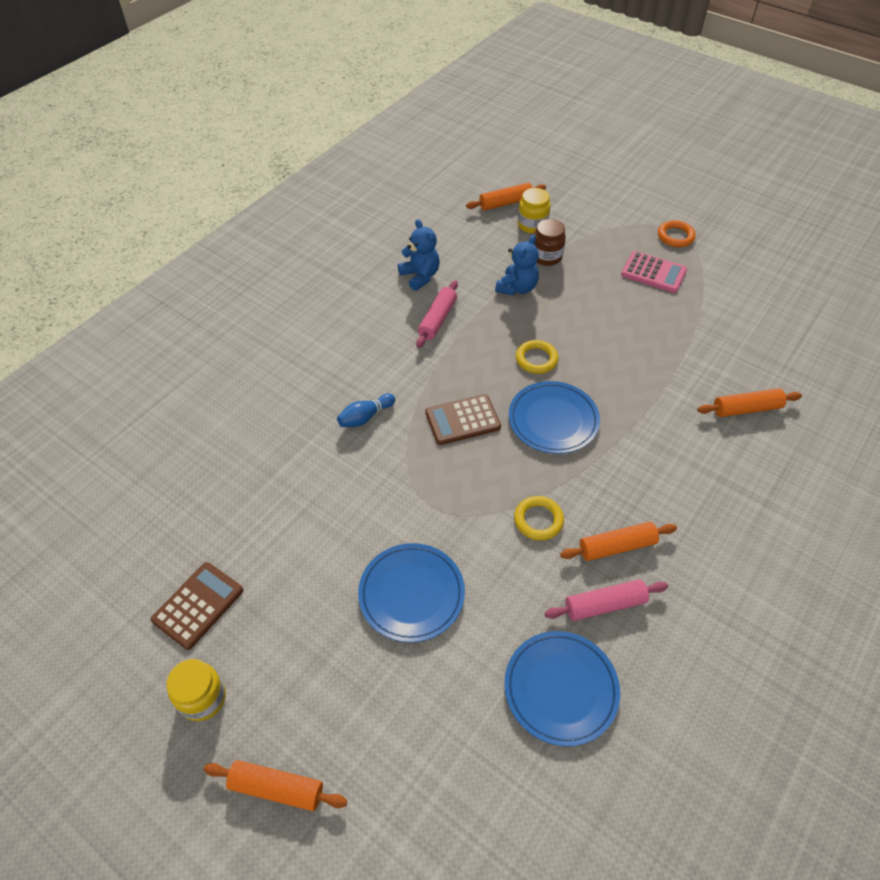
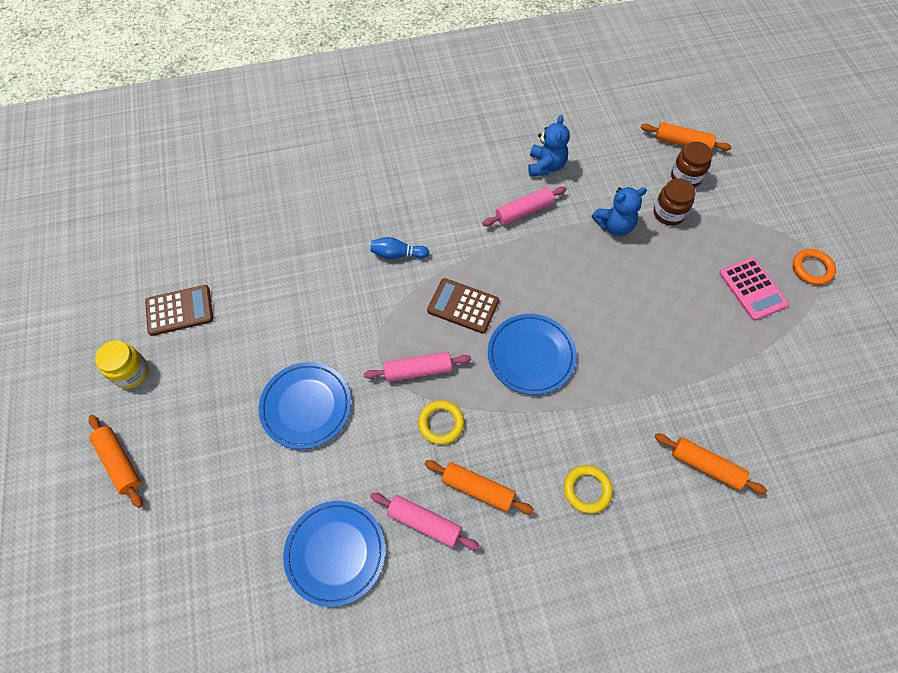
camera: 40 degrees right, 10 degrees up
(477, 494) = (418, 370): none -> pink rolling pin
(532, 225) = (685, 177): yellow jar -> brown jar
(536, 359) = (568, 297): yellow ring -> yellow ring (587, 490)

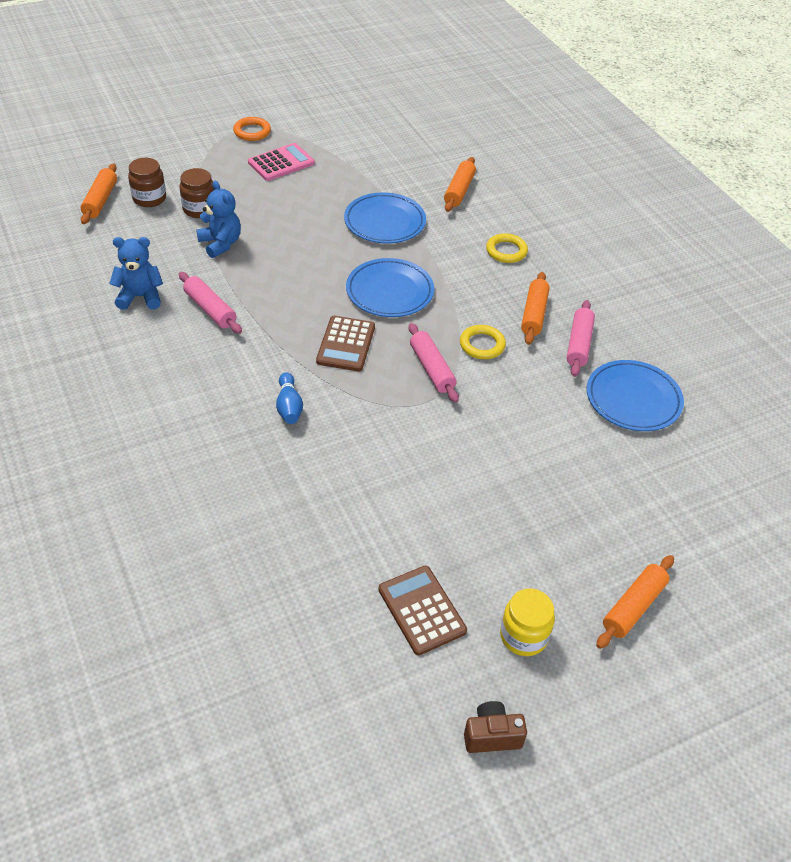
camera: 105 degrees left, 15 degrees down
(72, 332) = (491, 735): none -> brown camera
(306, 406) = (503, 450): blue plate -> blue plate (384, 222)

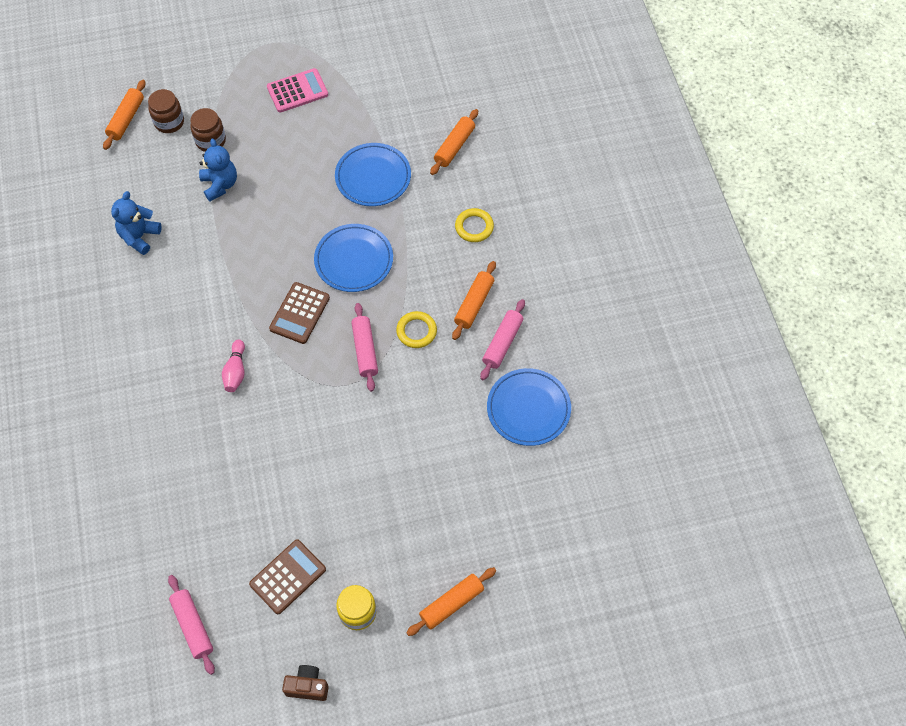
camera: 15 degrees right, 15 degrees up
(140, 297) = (139, 237): blue teddy bear -> blue teddy bear turned 75 degrees counterclockwise
(210, 309) = (195, 259): pink rolling pin -> pink rolling pin (193, 626)
(252, 132) = (280, 47): orange ring -> none
(289, 406) = (236, 371): blue bowling pin -> pink bowling pin
(421, 610) = (287, 576): brown calculator -> brown calculator turned 60 degrees clockwise

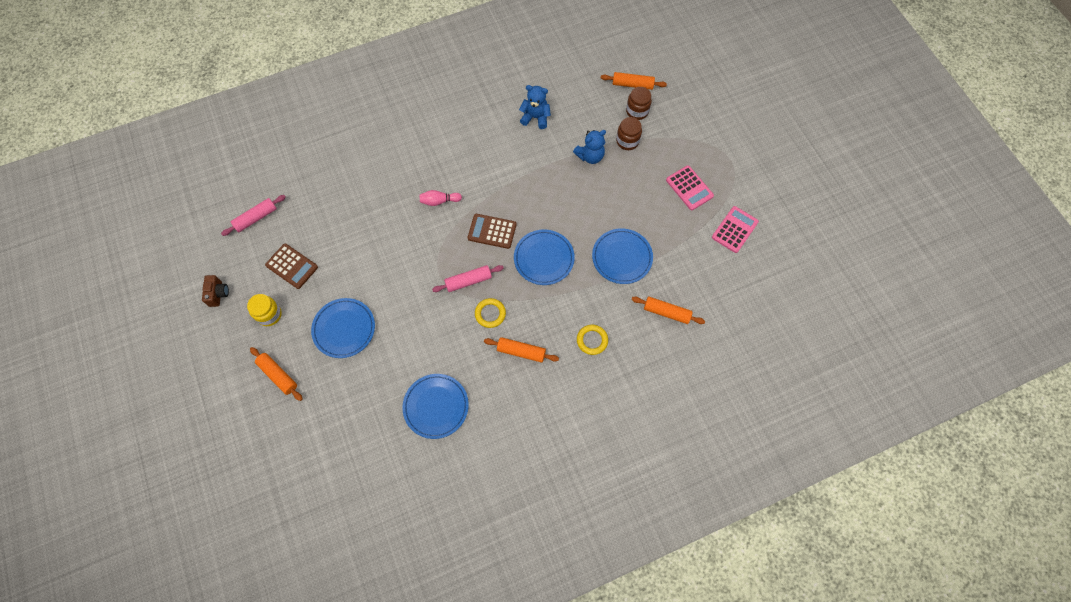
camera: 80 degrees right, 5 degrees up
(365, 60) = (734, 229): none -> pink calculator
(400, 511) = (344, 329): none -> blue plate
(502, 343) = (490, 378): pink rolling pin -> none

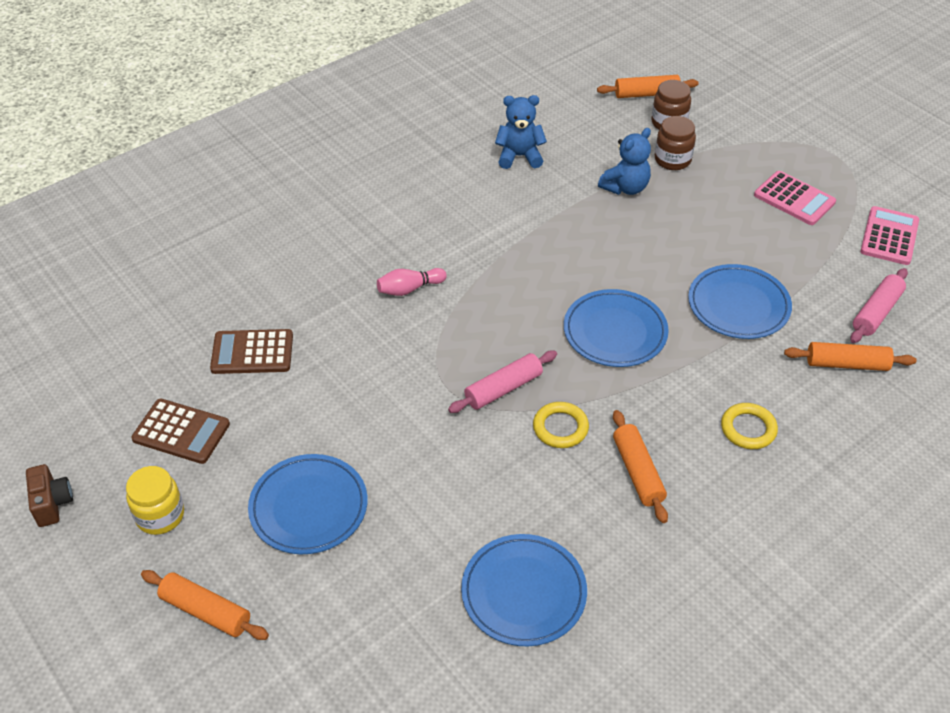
camera: 15 degrees left, 20 degrees down
(256, 218) = (94, 374): pink rolling pin -> pink rolling pin (876, 312)
(492, 231) = (514, 312): brown calculator -> brown calculator (252, 352)
(521, 351) = (638, 472): orange rolling pin -> orange rolling pin turned 75 degrees clockwise

